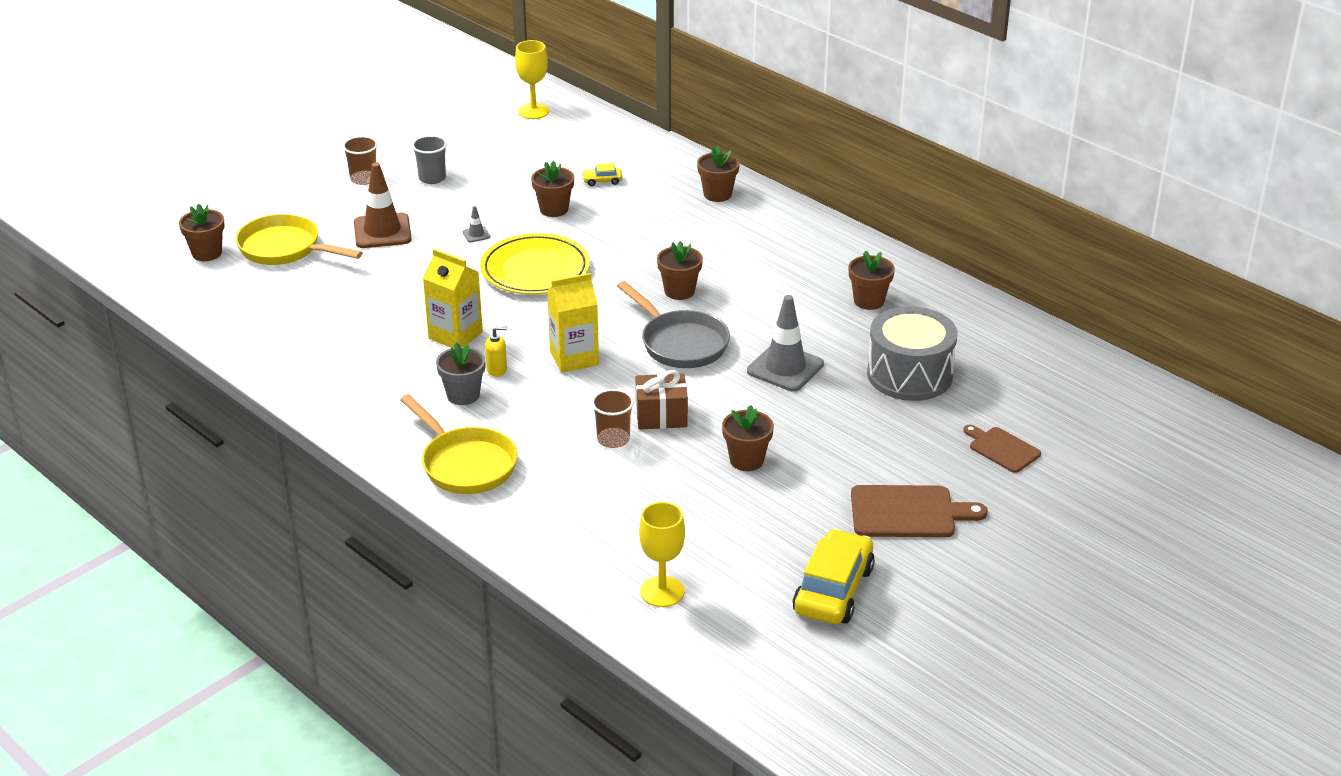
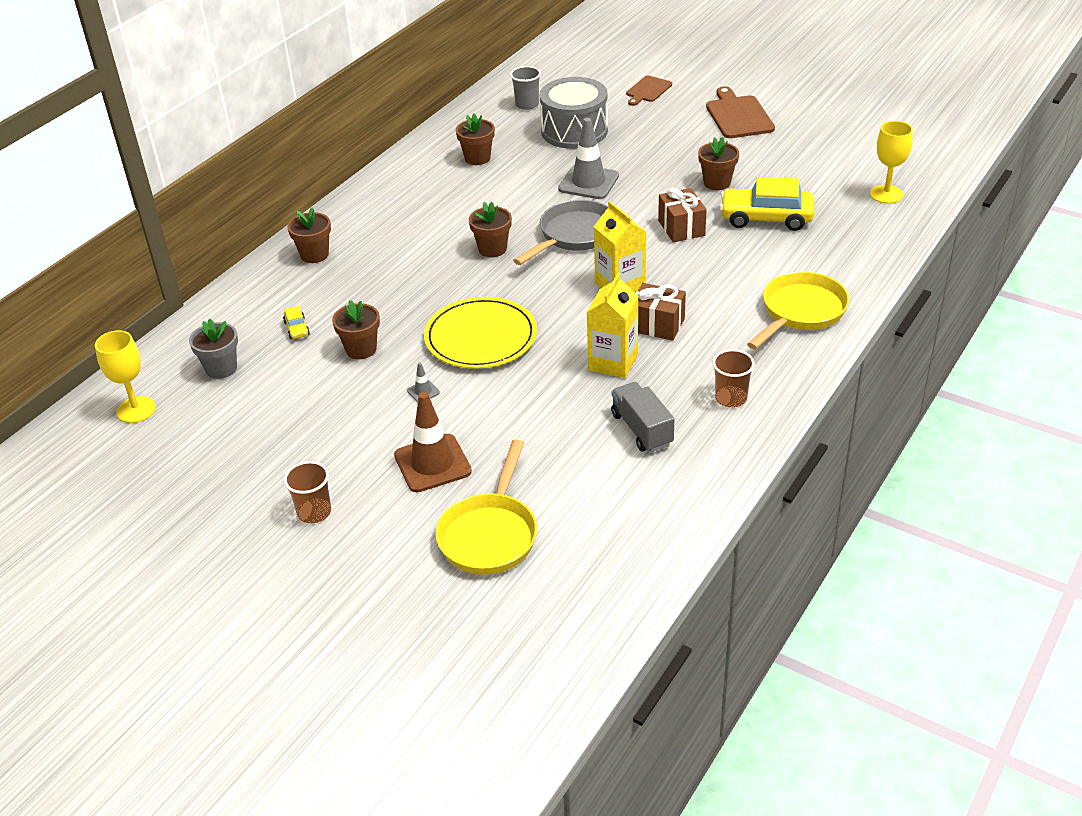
camera: 100 degrees left, 5 degrees up
(207, 253) = (518, 604): brown flower pot -> none
(354, 336) = (642, 429): none -> grey truck
(432, 178) = (305, 454): grey cup -> grey cup (527, 105)
(463, 395) = (705, 336): grey flower pot -> grey flower pot (221, 368)
(497, 370) = (657, 325): yellow soap dispenser -> brown gift
(613, 439) = (724, 245): brown cup -> brown cup (731, 398)
(833, 590) = (837, 132): yellow car -> yellow car (766, 218)

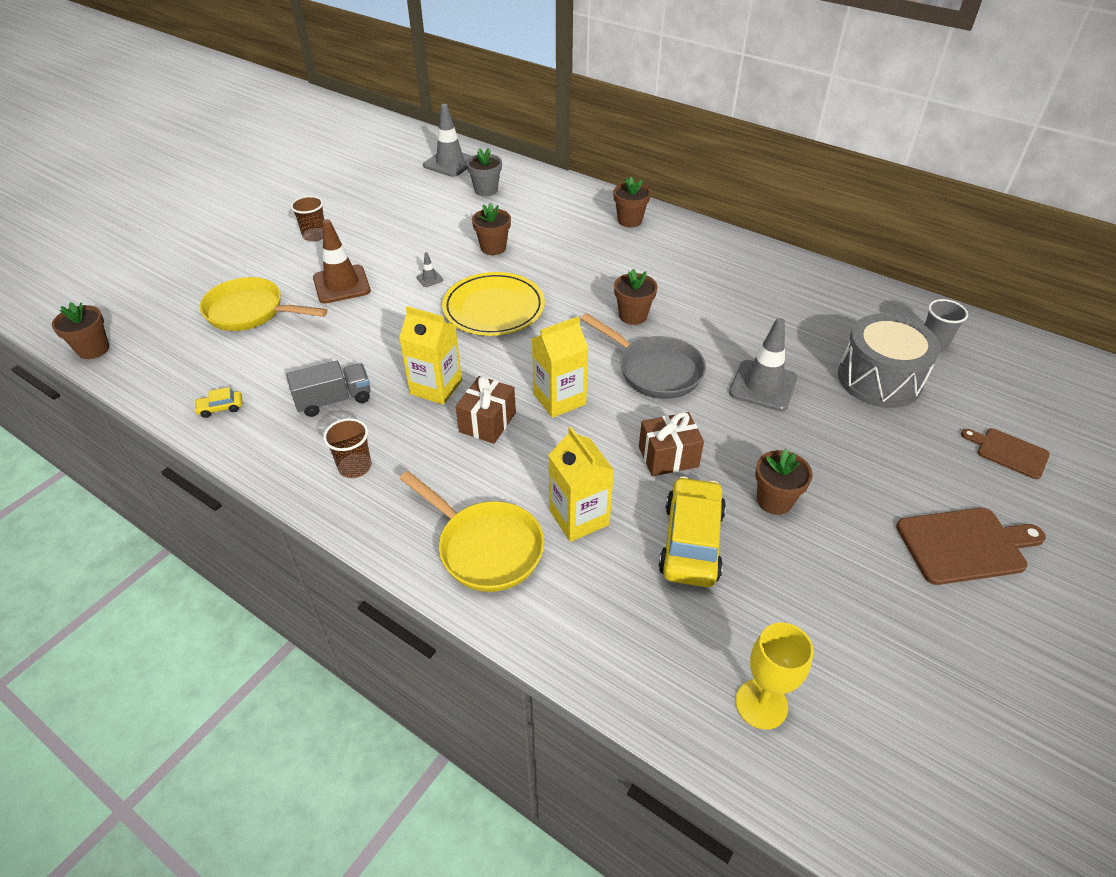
camera: 90 degrees right, 5 degrees up
(136, 410) = (450, 163): yellow goblet -> grey traffic cone
(297, 329) = (527, 218): yellow car -> yellow car (220, 408)
(477, 158) = (804, 307): brown flower pot -> brown flower pot (93, 349)
(757, 269) = (579, 517): none -> yellow carton

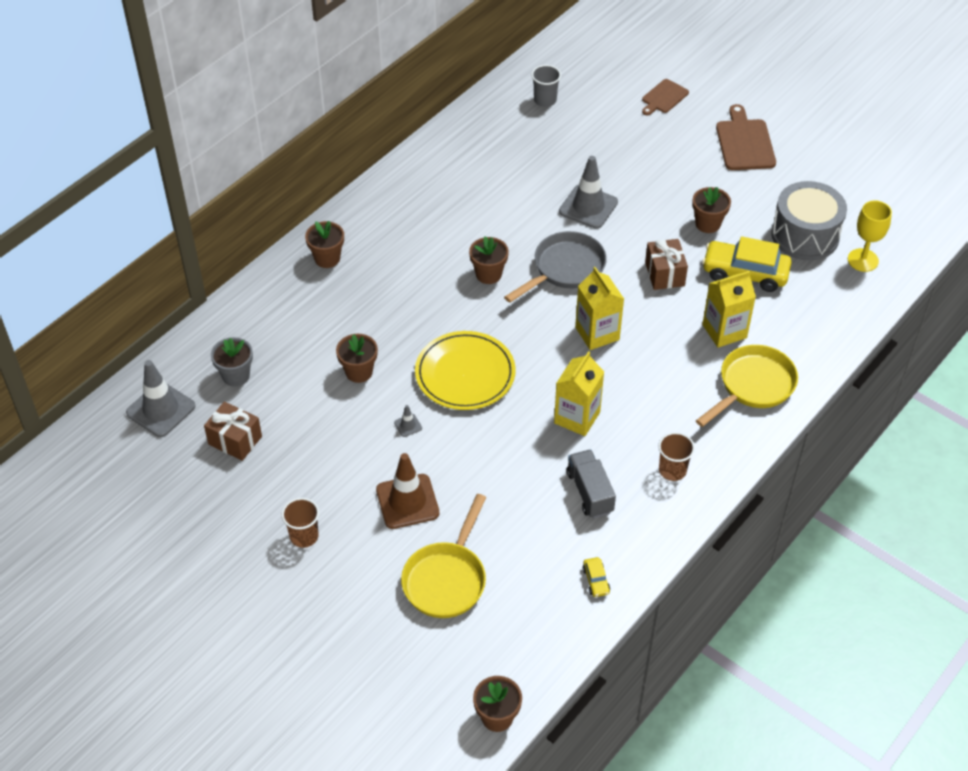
camera: 85 degrees left, 5 degrees up
(487, 422) = (623, 382): brown gift -> brown gift (235, 440)
(879, 379) = (585, 140): grey drum -> grey drum (805, 235)

